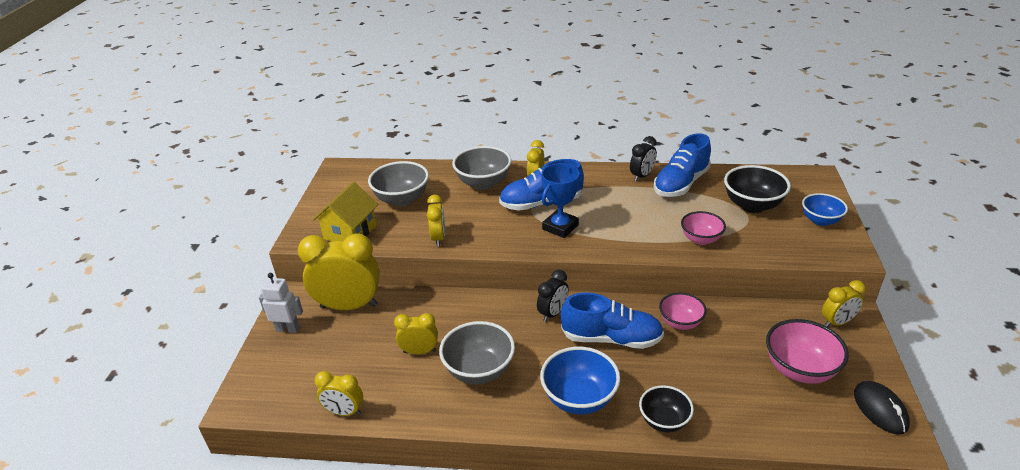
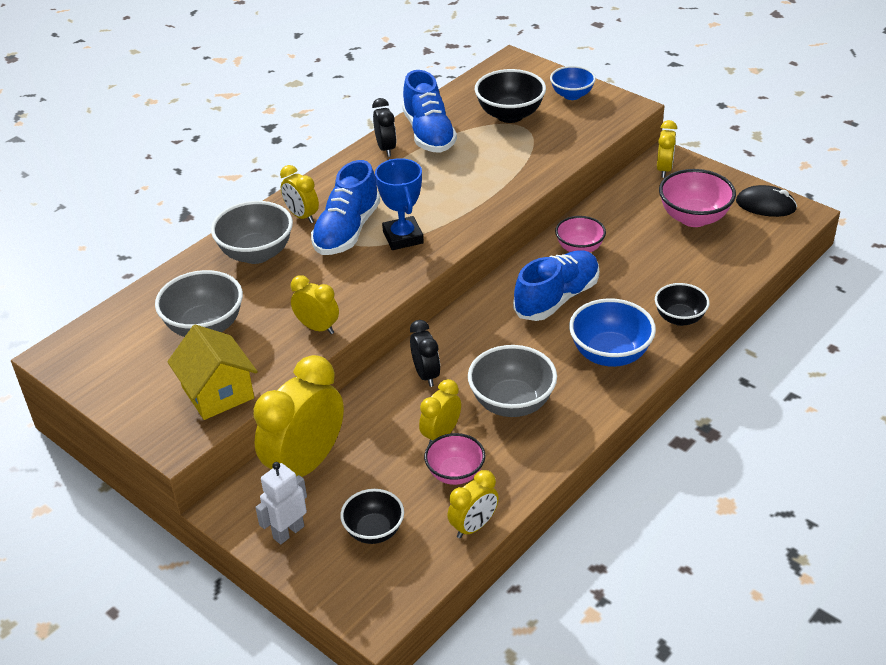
camera: 55 degrees left, 5 degrees up
(311, 365) = (374, 531): none -> black bowl
(553, 313) = (484, 318): black clock -> black clock (426, 375)
(701, 239) = (522, 167): pink bowl -> pink bowl (455, 473)

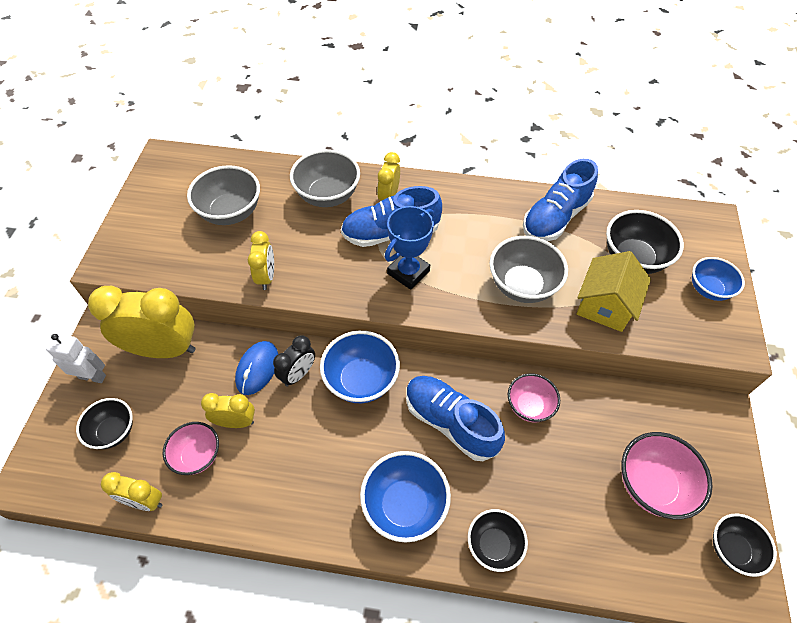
camera: 55 degrees right, 15 degrees up
(218, 392) = (166, 258): yellow house -> yellow house (605, 305)
(386, 148) = (511, 201): black clock -> none
(394, 401) = (257, 369): none -> blue mouse
(469, 336) = (361, 380): none -> blue bowl
(512, 403) = (298, 455): grey bowl -> grey bowl (522, 286)
(557, 298) = (450, 422): blue shoe -> blue shoe turned 150 degrees counterclockwise
(664, 169) = (702, 421): yellow clock -> none
(765, 205) = (732, 549): black mouse -> black bowl

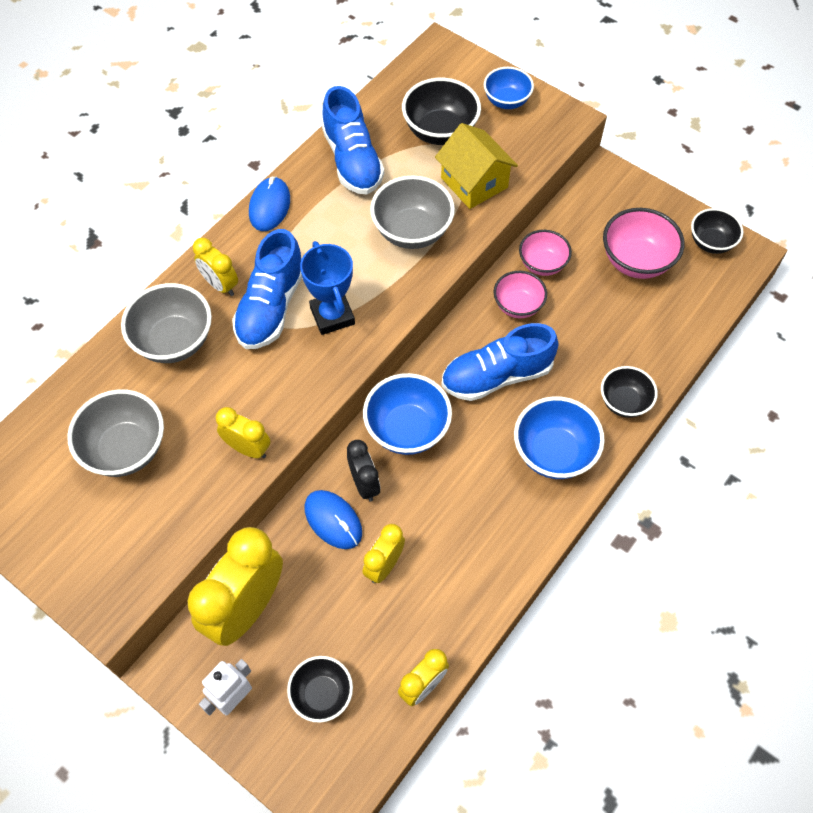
camera: 60 degrees left, 5 degrees up
(197, 456) = (401, 617): pink bowl -> pink bowl (542, 264)
(474, 191) = (269, 206): none -> blue mouse

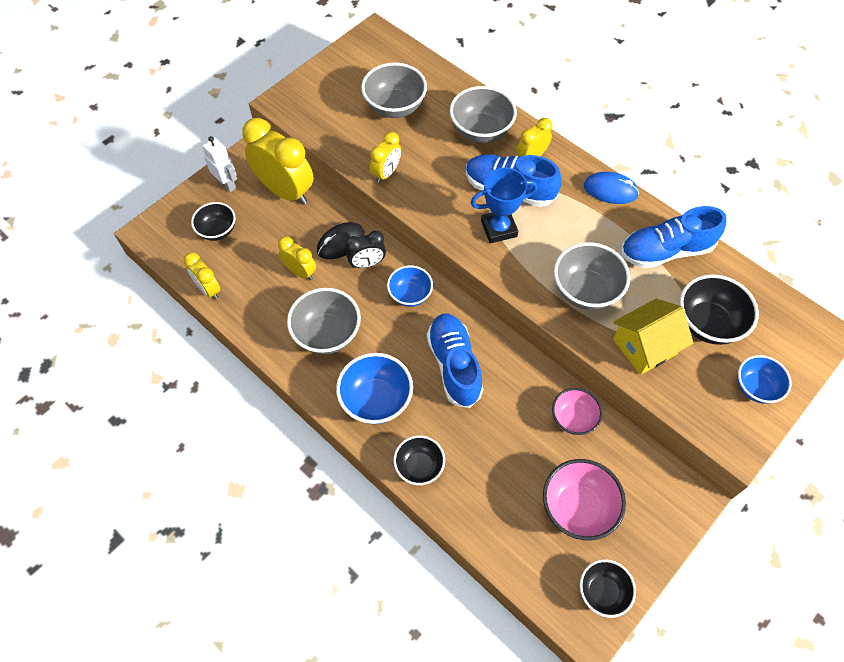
camera: 95 degrees right, 0 degrees up
(333, 520) = (340, 242): blue mouse -> black mouse
(407, 429) = (410, 295): blue bowl -> blue bowl, size x0.65
(474, 519) = (327, 334): none -> grey bowl
(518, 306) = (526, 391): pink bowl -> none

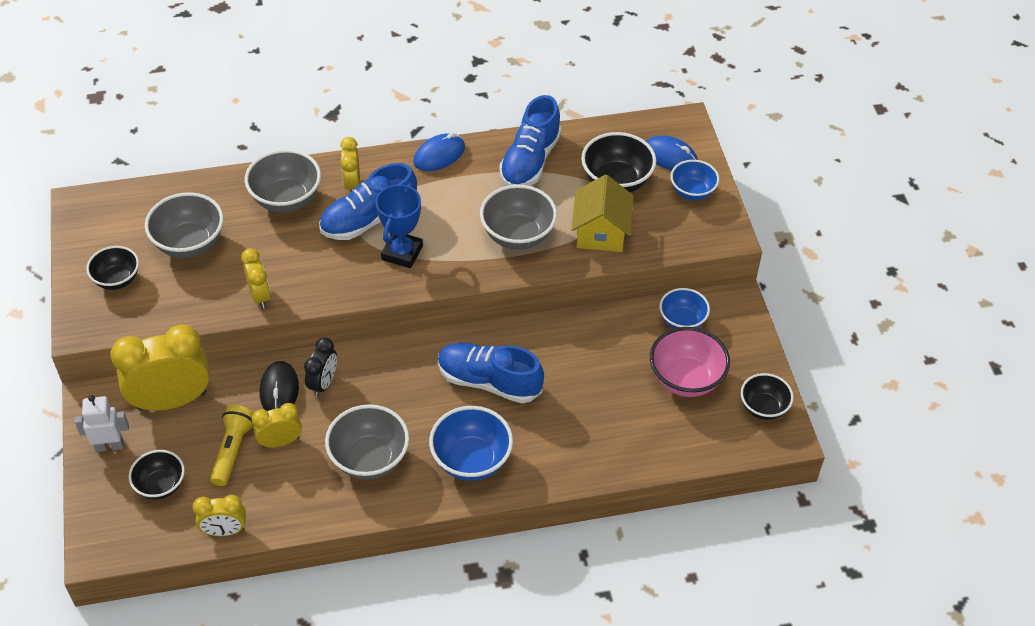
camera: 55 degrees left, 10 degrees down
(273, 250) = (233, 450): none -> yellow flashlight
(410, 295) = (389, 371): blue bowl -> blue bowl (682, 321)
(419, 467) = (561, 466): black bowl -> black bowl (117, 280)
(573, 419) = (610, 331): pink bowl -> none
(775, 346) = (670, 156): none -> blue mouse

